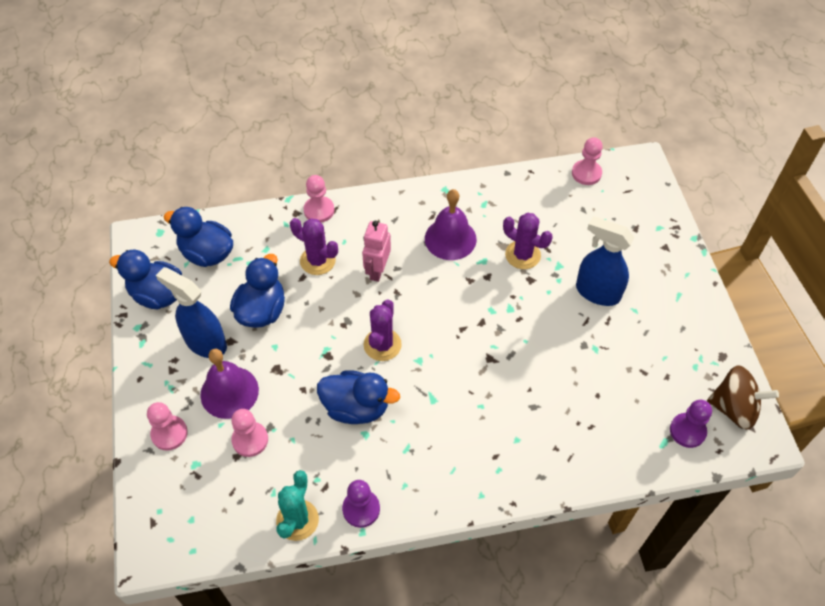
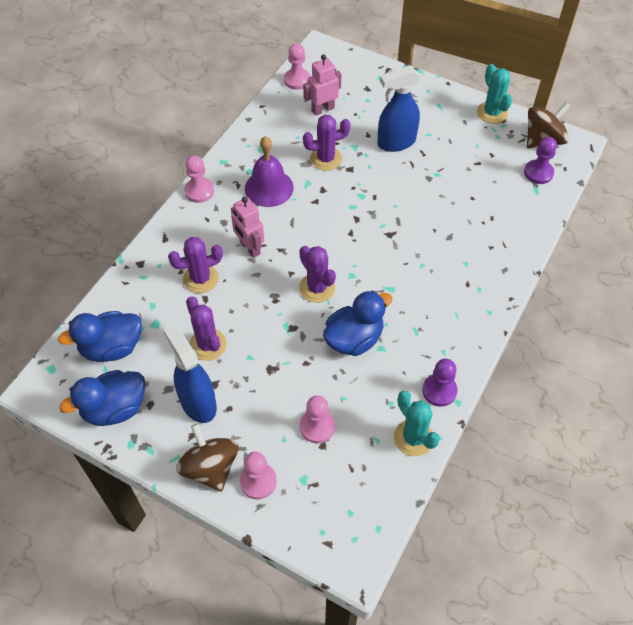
camera: 50 degrees left, 0 degrees up
(157, 393) = (210, 467): none -> brown spinning top
(205, 343) = (198, 403): blue spray bottle -> blue spray bottle turned 75 degrees clockwise
(229, 392) = (260, 414): purple bell -> none
(262, 310) = (208, 345): blue duck -> purple cactus
(319, 210) = (155, 247): pink pawn -> pink pawn (199, 191)
(574, 214) = (322, 109): none -> pink robot
(719, 343) = (492, 113): none -> turquoise cactus

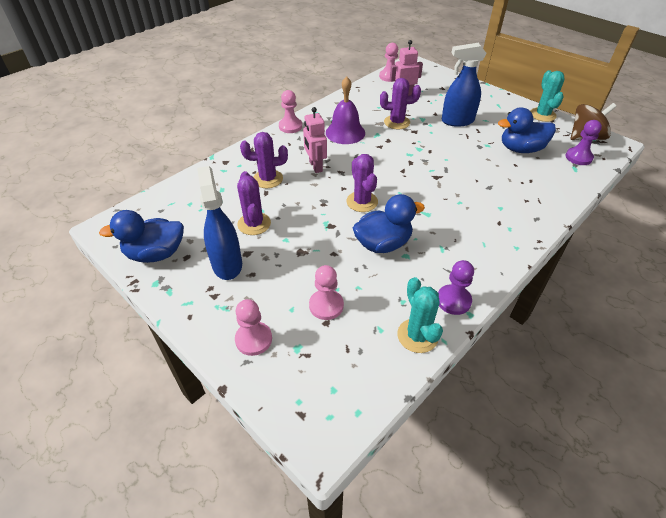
camera: 15 degrees right, 10 degrees down
(112, 348) = (176, 211): blue duck -> blue duck (521, 149)
(210, 467) = (215, 317): brown spinning top -> none

